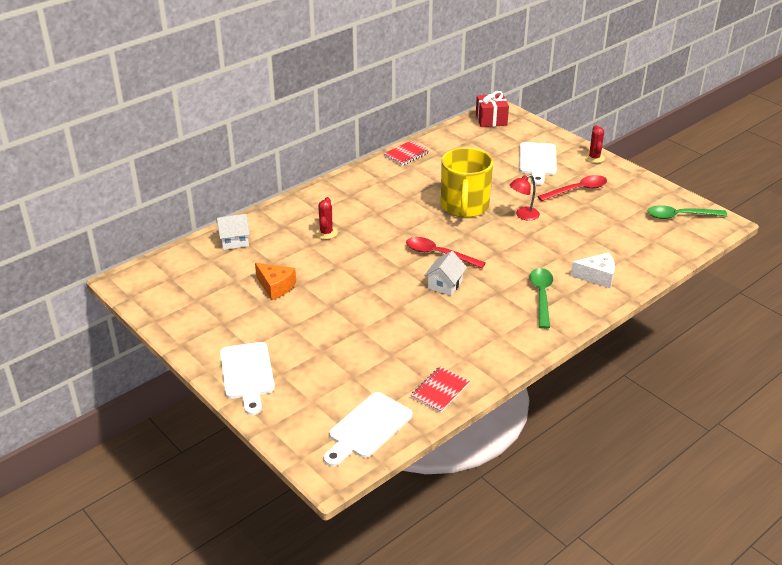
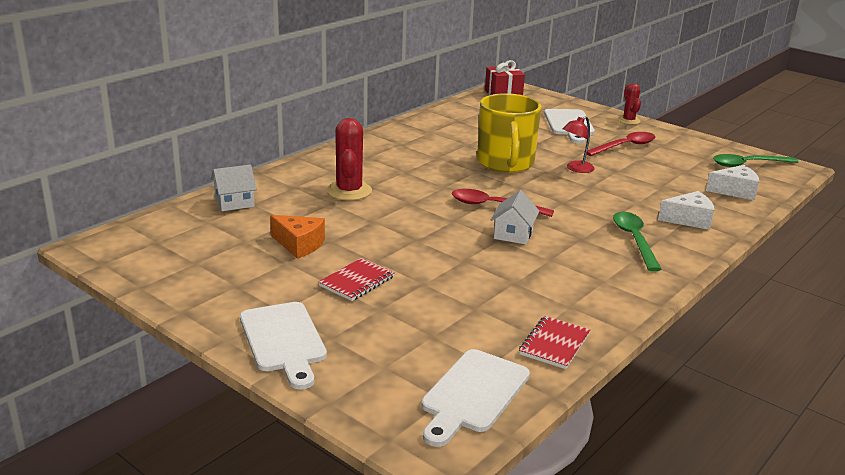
camera: 10 degrees left, 10 degrees down
(326, 233) = (349, 191): red cactus -> red cactus, size x1.61
(406, 154) = (421, 122): red notebook -> red notebook (357, 281)
(652, 247) = (735, 191): none -> white cheese

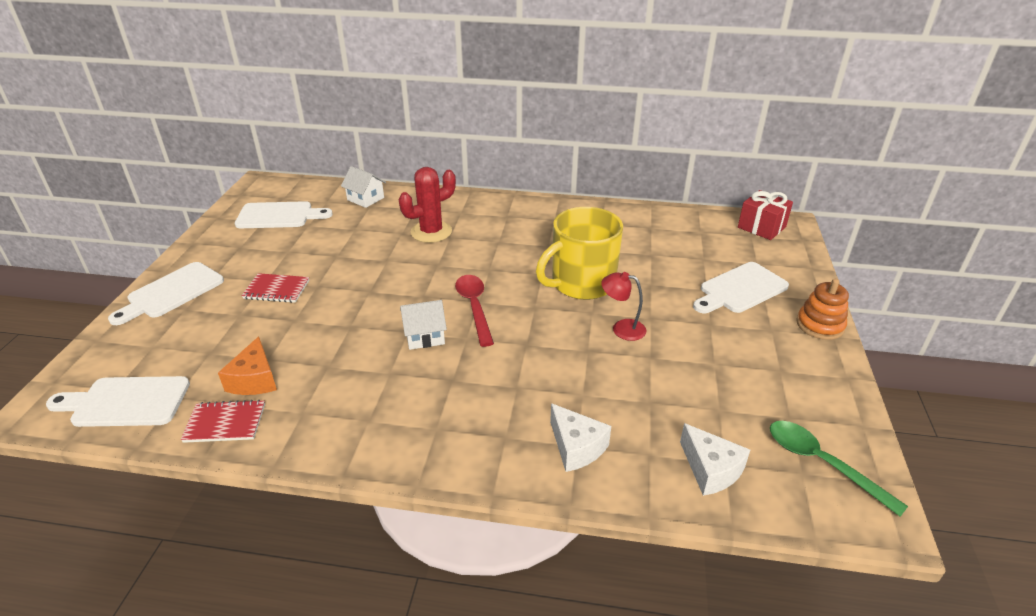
camera: 60 degrees right, 10 degrees up
(197, 251) = (279, 216): none -> white cutting board
(299, 245) = (318, 246): orange cheese -> orange cheese (254, 379)
(625, 146) = (732, 344): red spoon -> none
(628, 120) = (820, 325): red cactus -> orange stacking toy
(634, 240) = (481, 417): green spoon -> none

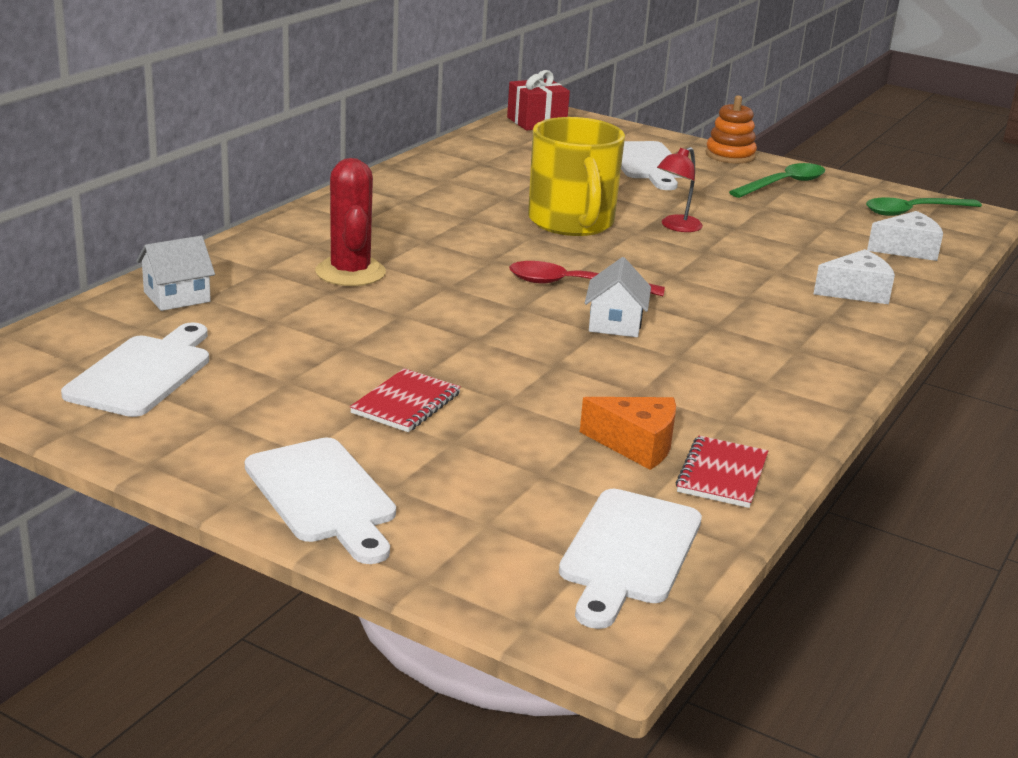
camera: 70 degrees left, 10 degrees down
(787, 366) = (783, 184): none -> green spoon

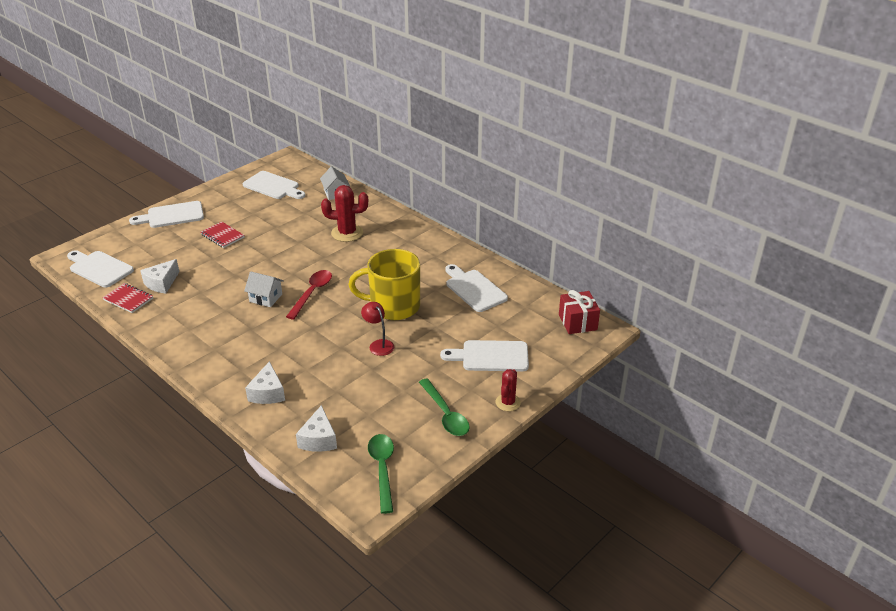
camera: 105 degrees right, 10 degrees up
(491, 174) = (474, 289): none -> white cutting board
(636, 445) = (161, 283): orange cheese -> white cheese
(730, 155) = (508, 402): orange stacking toy -> red cactus

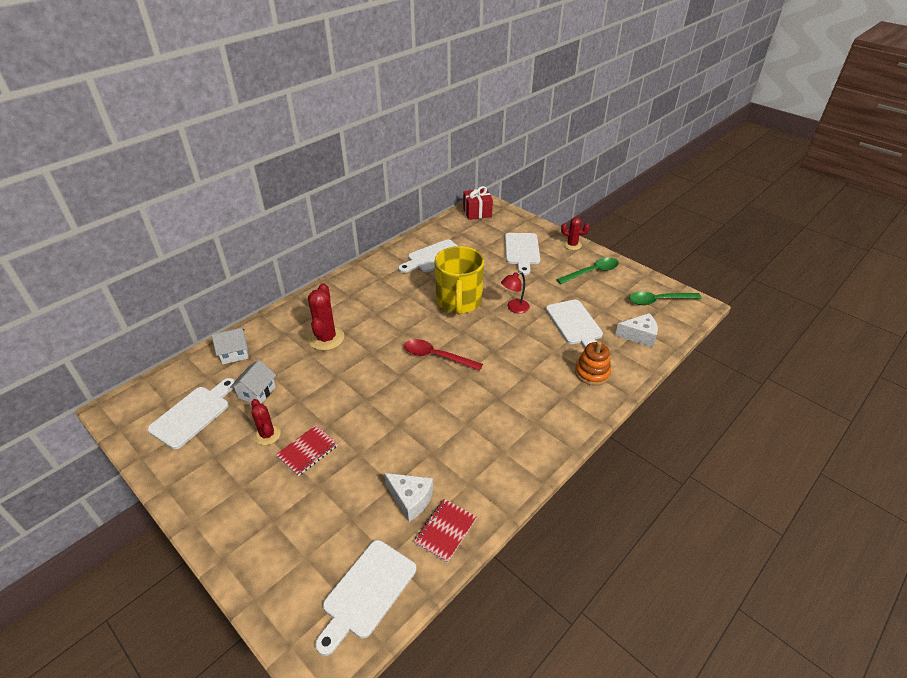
camera: 90 degrees left, 5 degrees up
(172, 215) = (235, 524): white cutting board -> white cutting board (575, 324)
(244, 218) = (267, 435): none -> red cactus
(266, 298) = (444, 392): white house -> white house (257, 392)
(268, 393) = (592, 373): white cheese -> orange stacking toy

